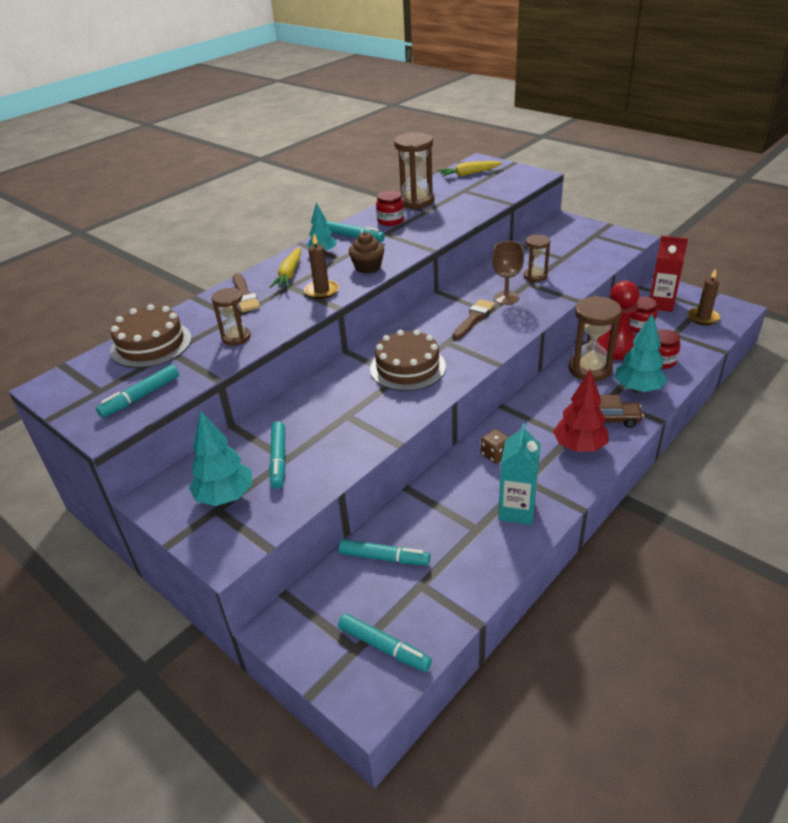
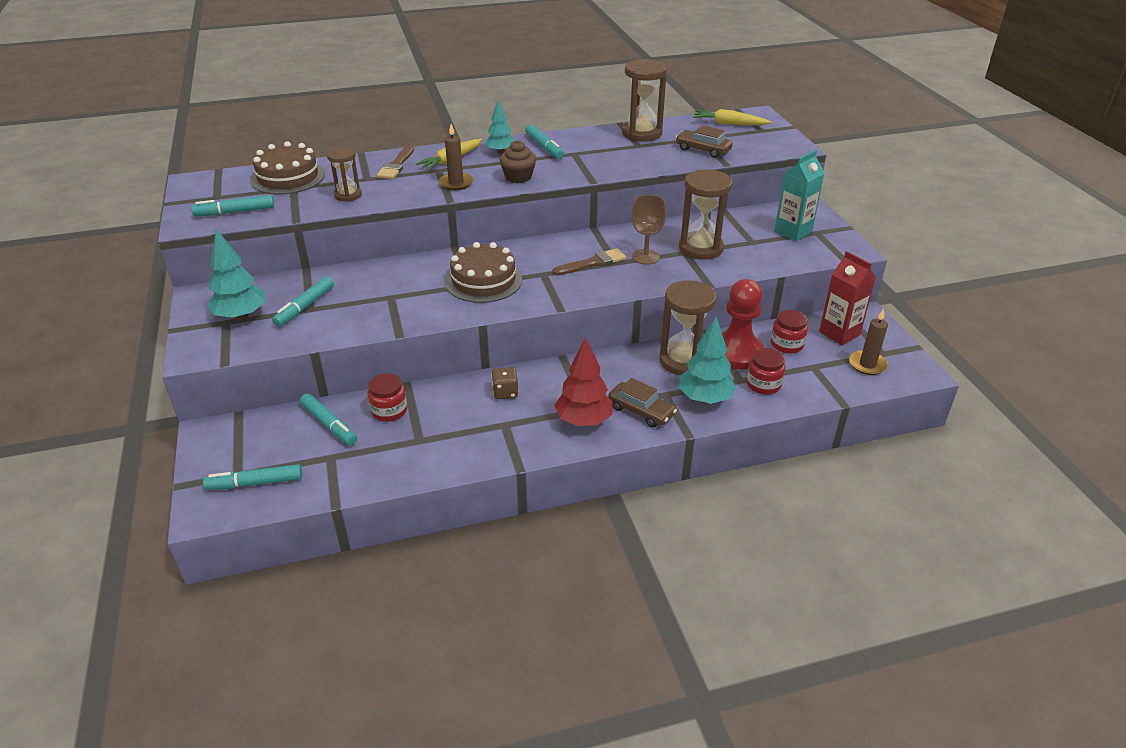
camera: 30 degrees right, 0 degrees up
(383, 647) = (256, 483): turquoise marker -> turquoise marker turned 105 degrees clockwise
(390, 221) = (594, 143): red jar -> red jar (389, 411)
(478, 198) = (703, 150): none -> brown car
(516, 510) = (466, 443): turquoise carton -> turquoise carton (793, 232)
(535, 276) = (700, 248): brown hourglass -> brown hourglass, size x1.67

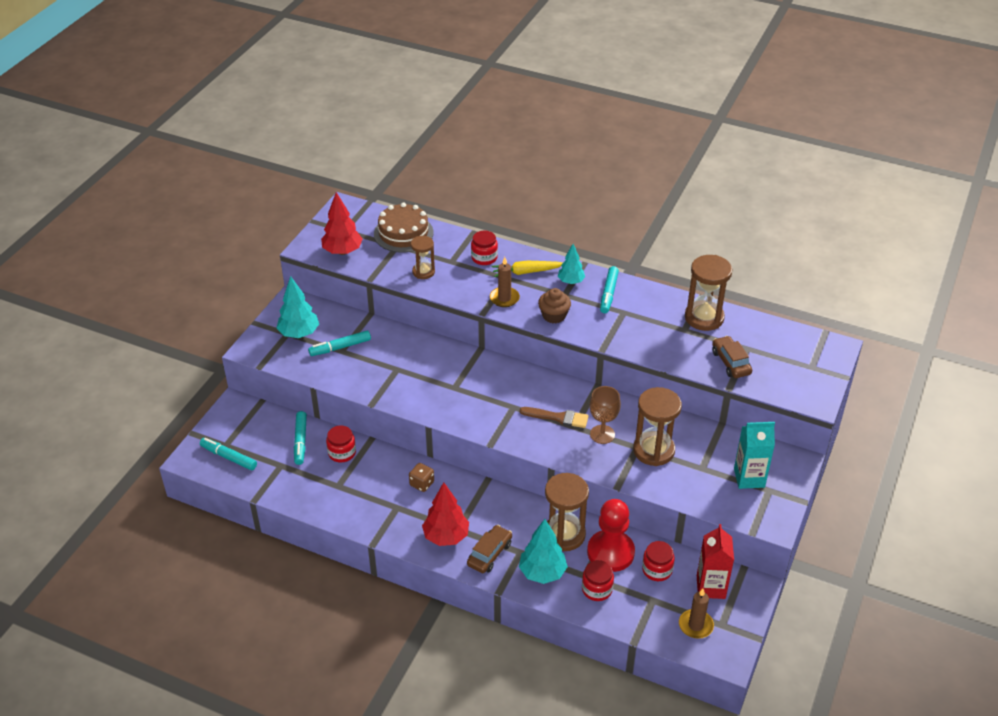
camera: 40 degrees right, 5 degrees up
(235, 212) = (342, 251): turquoise marker -> red tree
(396, 165) = (484, 258): brown brush -> red jar
(483, 280) = (468, 389): brown cake -> none
(641, 411) = (489, 554): brown car -> brown car turned 135 degrees counterclockwise
(729, 124) = (793, 345): yellow carrot -> none

